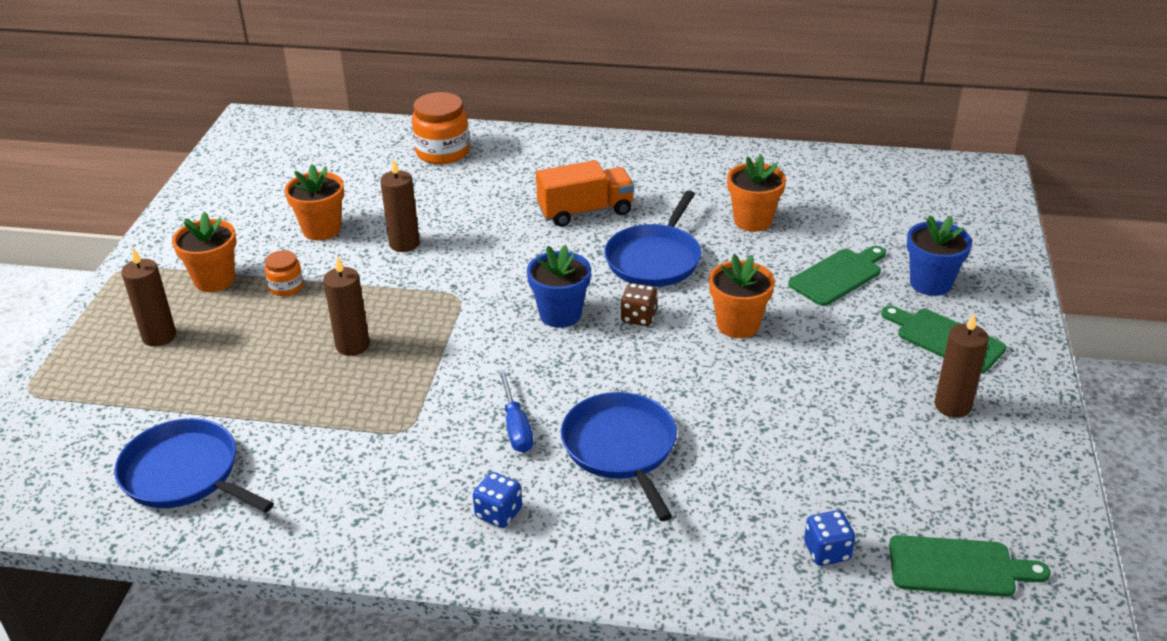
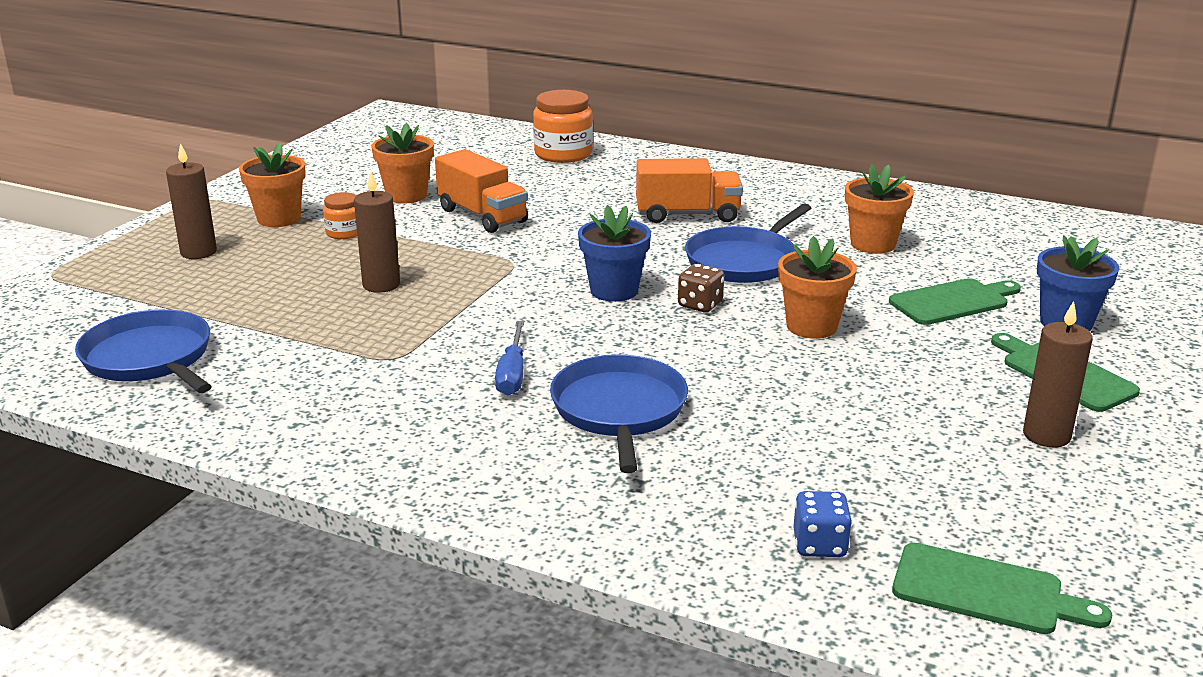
camera: 15 degrees right, 10 degrees down
(404, 244) = (482, 216): brown candle -> orange truck
(498, 513) = (449, 443): blue dice -> none

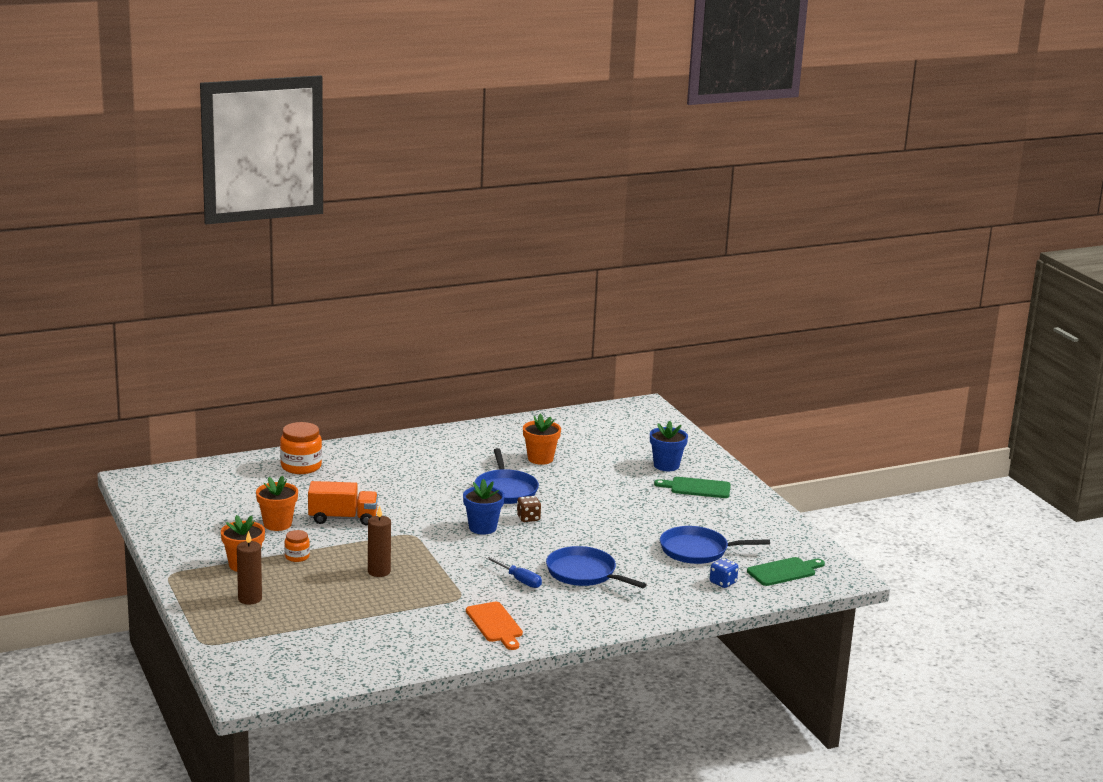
camera: 50 degrees left, 5 degrees down
(150, 358) = (361, 648): blue pan -> blue pan (697, 550)
(348, 415) = (495, 624): none -> orange cutting board
(687, 215) = (436, 476): orange truck -> none
(811, 326) = (585, 508): orange flower pot -> none
(953, 301) = (615, 473): green cutting board -> none
(1046, 435) = (726, 514): brown candle -> none

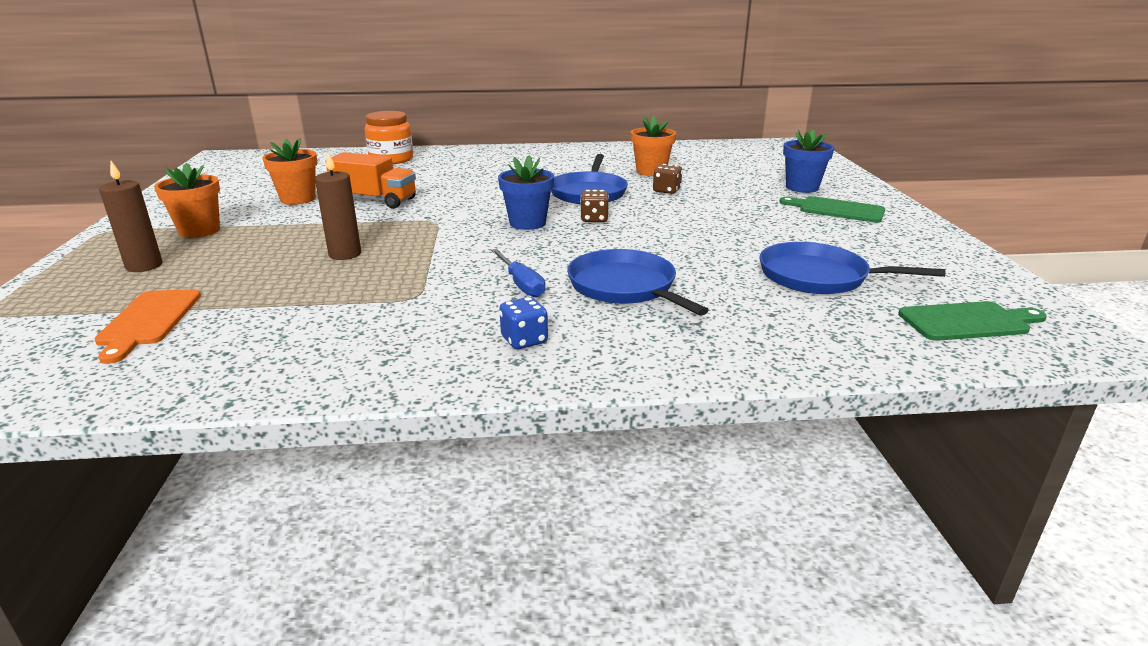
camera: 20 degrees right, 5 degrees up
(297, 556) = (271, 229): orange jar -> none
(495, 624) = (425, 343): orange cutting board -> orange cutting board (148, 321)
(565, 481) = (666, 191): none -> brown dice
(723, 582) = (852, 326): blue dice -> blue dice (524, 340)

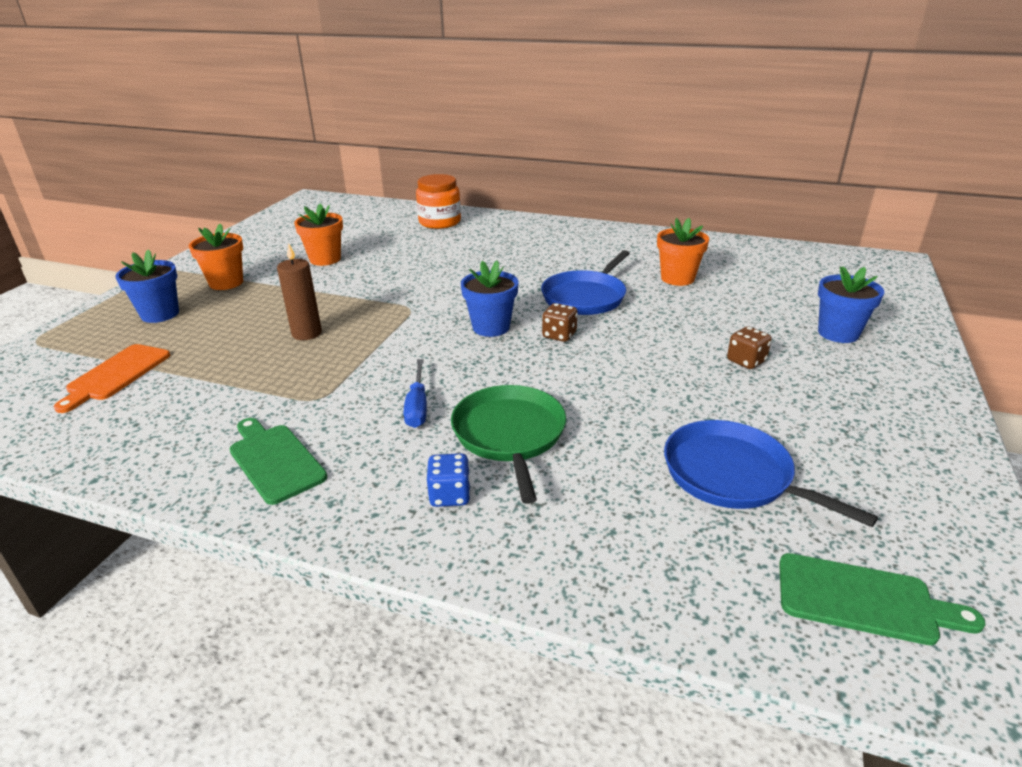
camera: 25 degrees right, 5 degrees up
(144, 266) = (160, 314): brown candle -> blue flower pot
(375, 200) = (383, 272): orange truck -> none
(524, 340) = (360, 478): blue dice -> blue dice (450, 495)
(625, 287) = (509, 435): blue pan -> green pan
(666, 191) = (670, 309): brown dice -> brown dice (746, 361)
(837, 210) = (852, 377): green cutting board -> green cutting board (274, 460)

